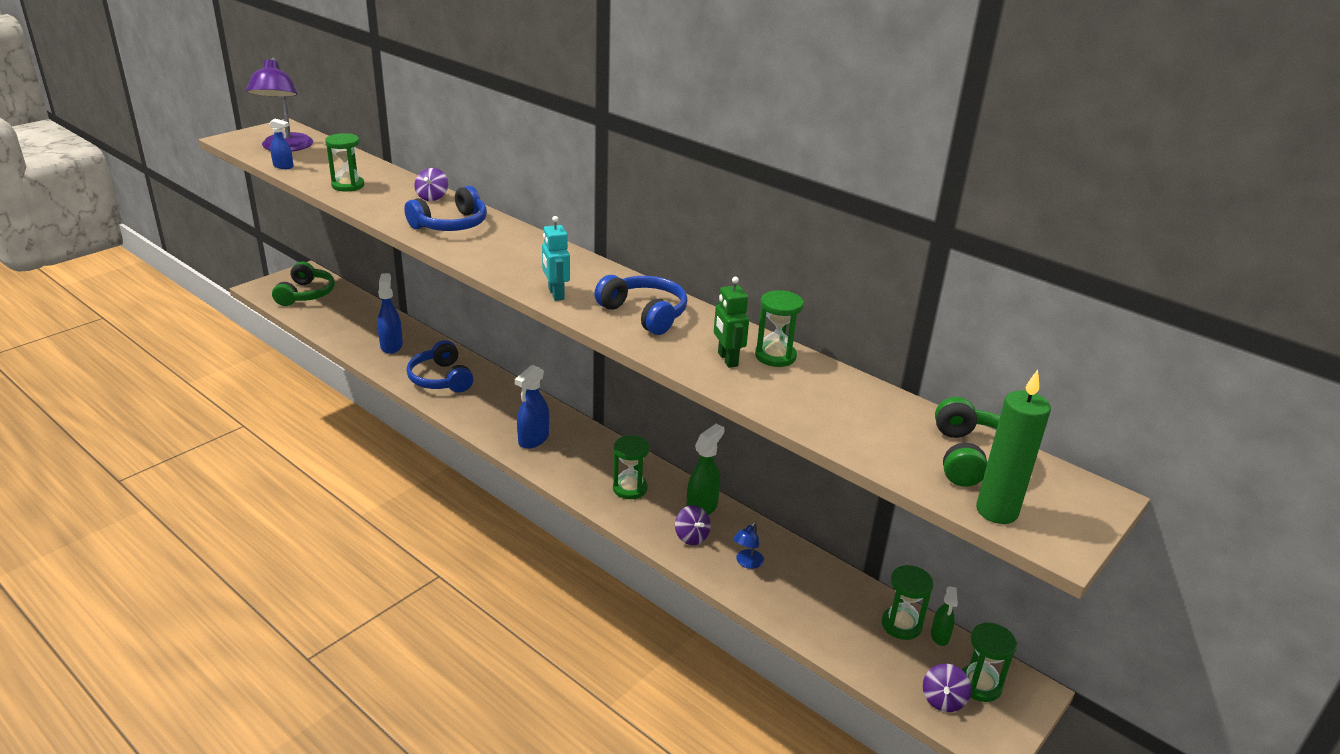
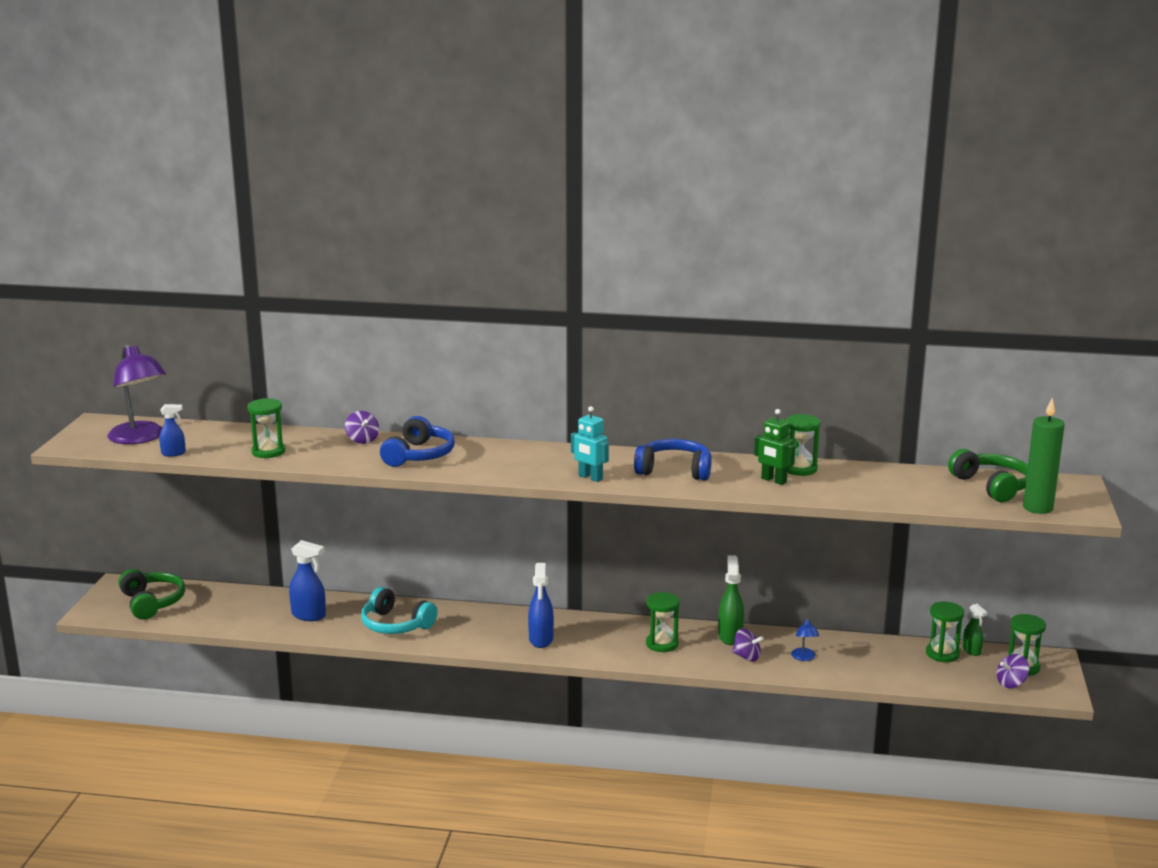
camera: 30 degrees left, 10 degrees down
(391, 346) = (309, 615): blue spray bottle -> blue spray bottle turned 150 degrees clockwise
(441, 379) = (395, 625): blue headphones -> turquoise headphones
(943, 700) = (1011, 683): purple spinning top -> purple spinning top turned 75 degrees clockwise

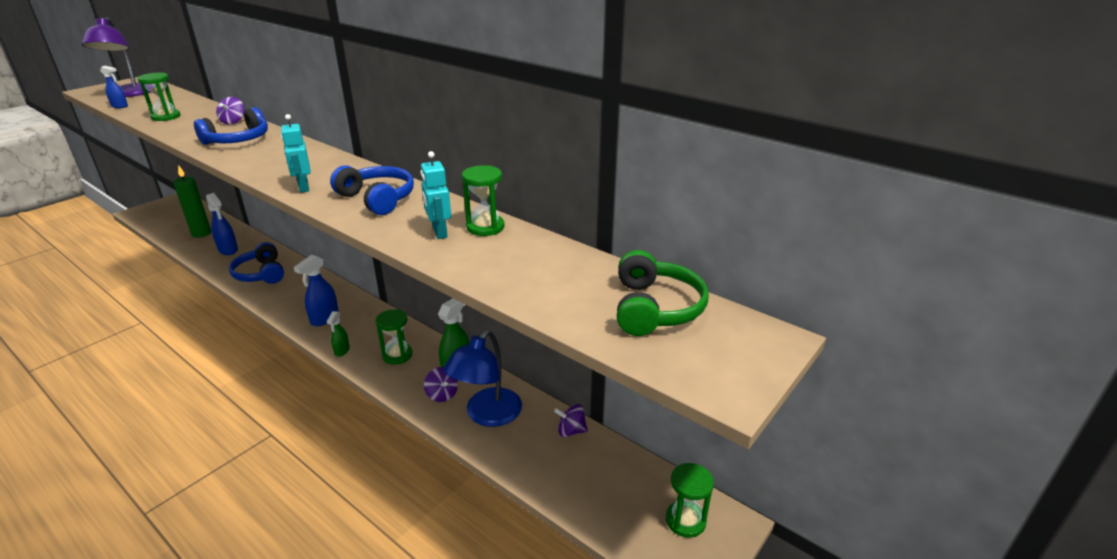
camera: 30 degrees right, 10 degrees up
(152, 602) = (172, 215): green headphones -> none
(395, 625) = (261, 273): turquoise headphones -> blue headphones
(773, 480) = (439, 232): green robot -> turquoise robot
(804, 658) = (487, 415): blue lamp -> blue lamp, size x2.27
(942, 654) = (618, 465): green hourglass -> none
(971, 651) = (652, 474): green spray bottle -> green spray bottle (342, 351)
(1011, 683) = (649, 538): purple spinning top -> purple spinning top (571, 431)
(1037, 508) = (668, 359): green candle -> green candle (201, 233)

